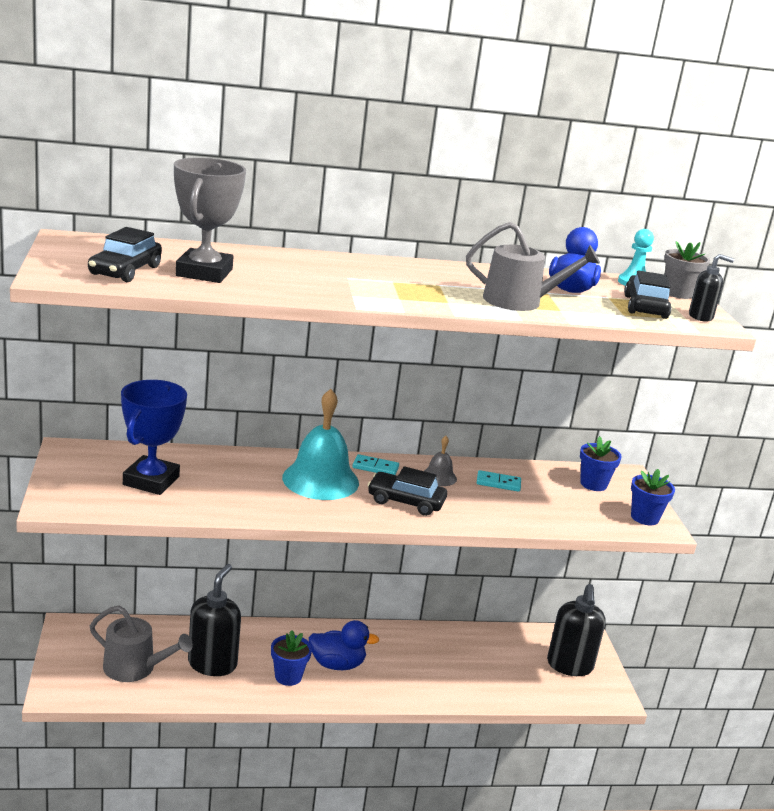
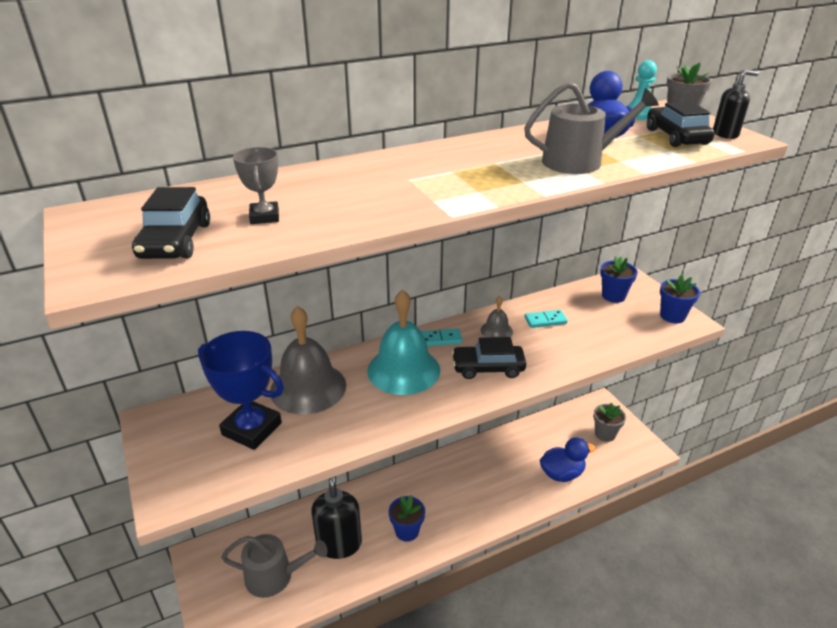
camera: 15 degrees left, 10 degrees up
(151, 481) = (251, 429): blue trophy -> blue trophy turned 60 degrees counterclockwise
(204, 272) = (264, 217): grey trophy -> grey trophy, size x0.52
(220, 467) = (308, 387): none -> grey bell
(337, 664) = (439, 502): blue duck -> blue duck (562, 473)
(569, 665) = (605, 434): black soap dispenser -> grey flower pot

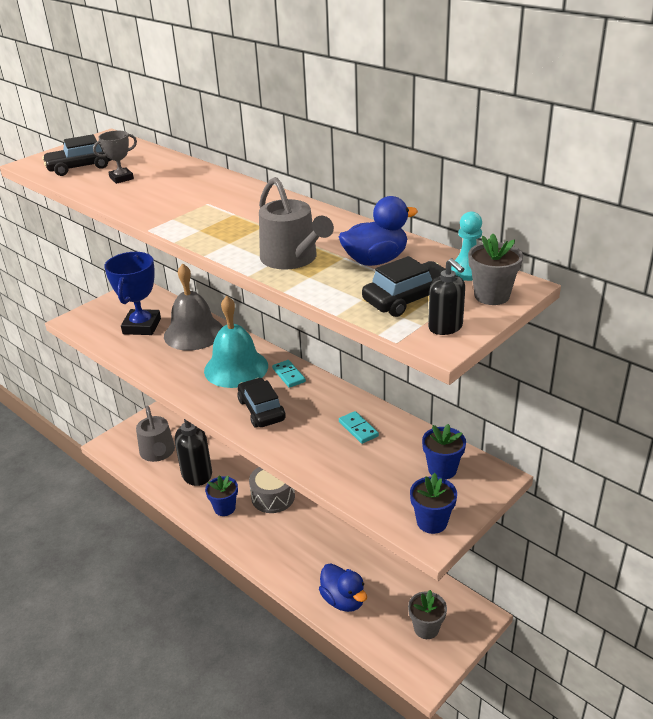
camera: 70 degrees right, 0 degrees up
(413, 487) = (273, 497): none -> grey drum
(496, 330) = (321, 402): grey bell -> none

